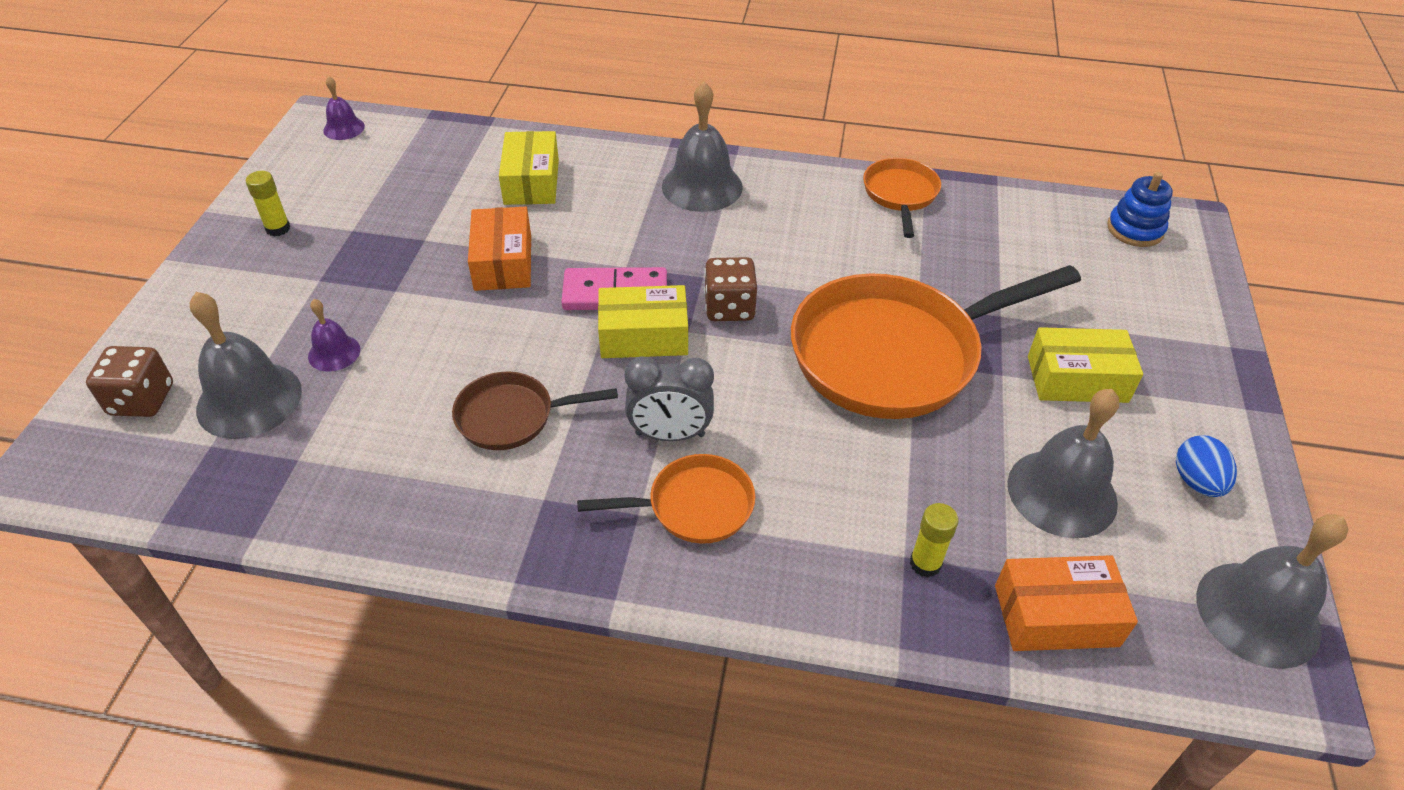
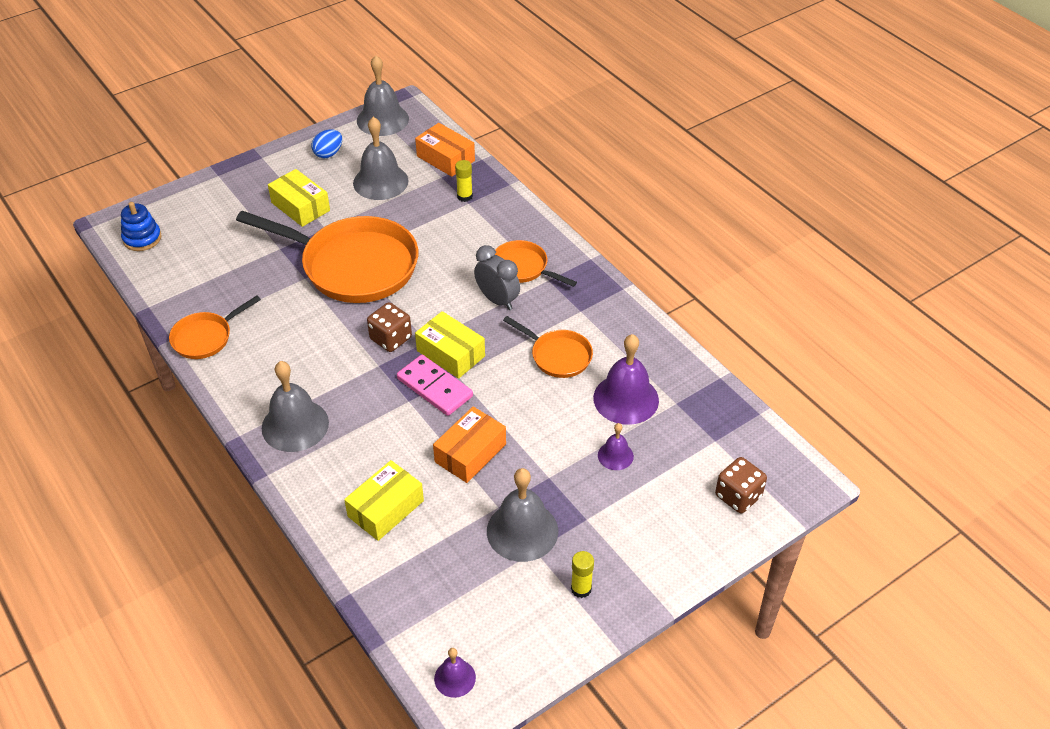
camera: 135 degrees left, 0 degrees up
(249, 399) = (680, 455): grey bell -> grey bell (522, 531)
(372, 421) = (626, 399): none -> purple bell
(512, 416) = (558, 356): brown pan -> orange pan

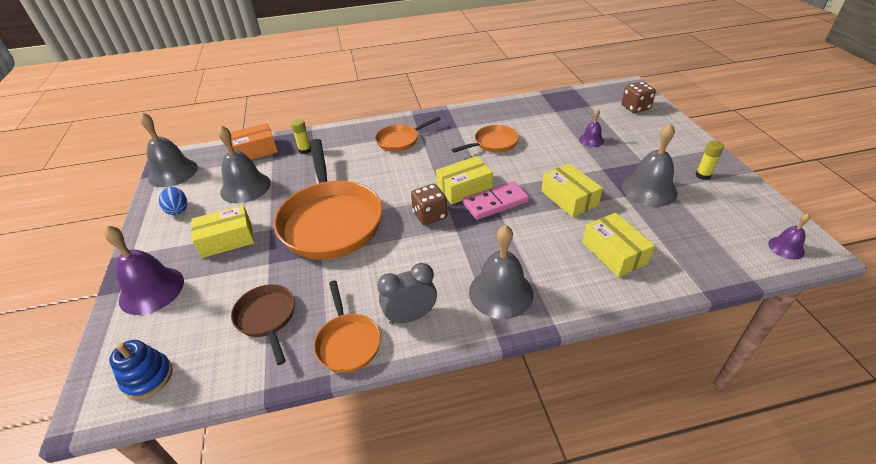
camera: 65 degrees left, 5 degrees down
(216, 277) = (267, 318): none -> brown pan
(353, 266) = (330, 221): orange pan -> orange pan turned 120 degrees clockwise
(470, 453) = (569, 198): orange box -> yellow box
(497, 300) = (424, 157): grey clock -> grey clock (410, 316)
(626, 399) = (544, 127): purple bell -> purple bell (151, 290)

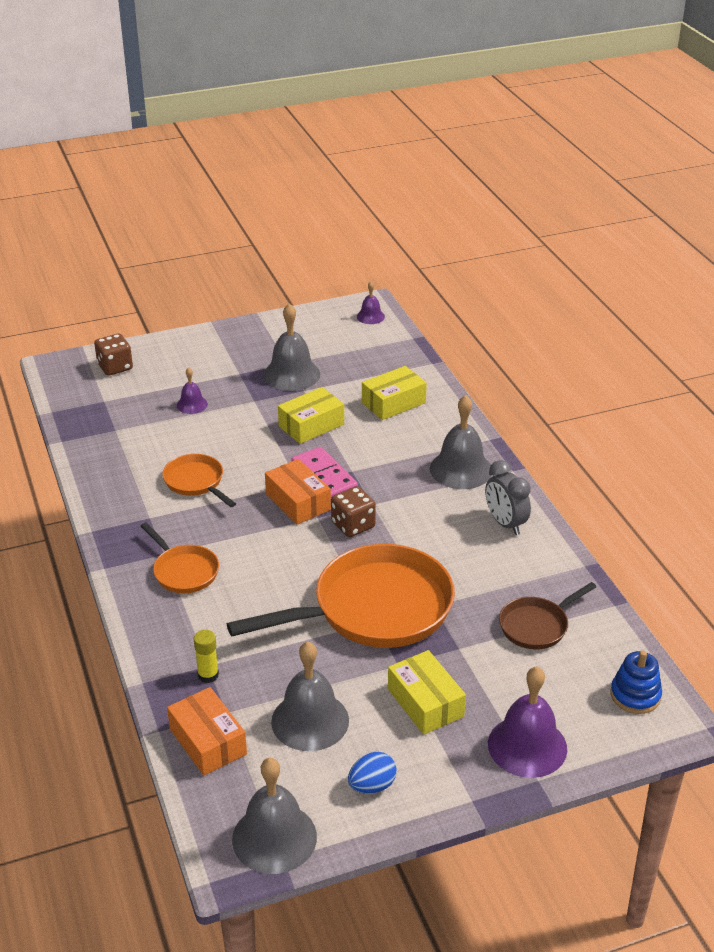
camera: 100 degrees left, 5 degrees down
(348, 342) = (547, 560): orange pan -> none
(464, 188) = (298, 502): yellow box -> orange box
(703, 175) = (265, 340): yellow glue stick -> none

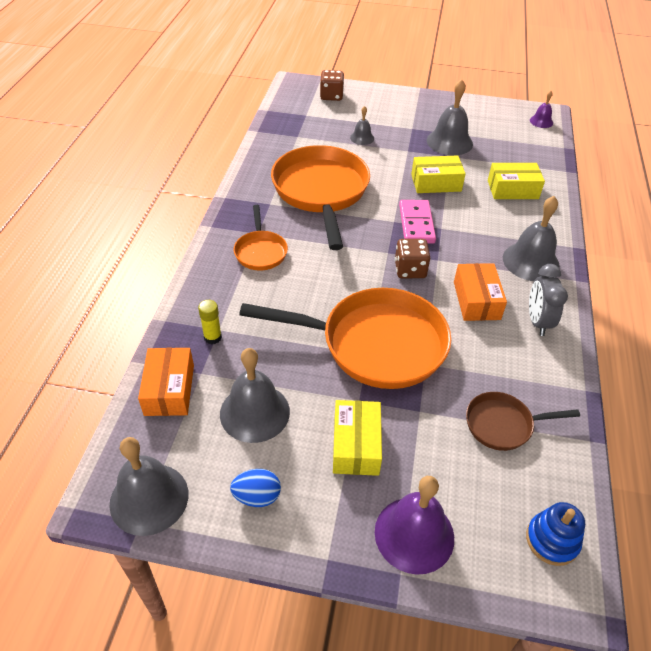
camera: 30 degrees right, 10 degrees up
(192, 404) = (362, 138): purple bell -> grey bell
(196, 482) = (321, 192): orange pan -> orange pan, size x2.04
(298, 502) = (382, 235): orange box -> orange box (476, 300)

